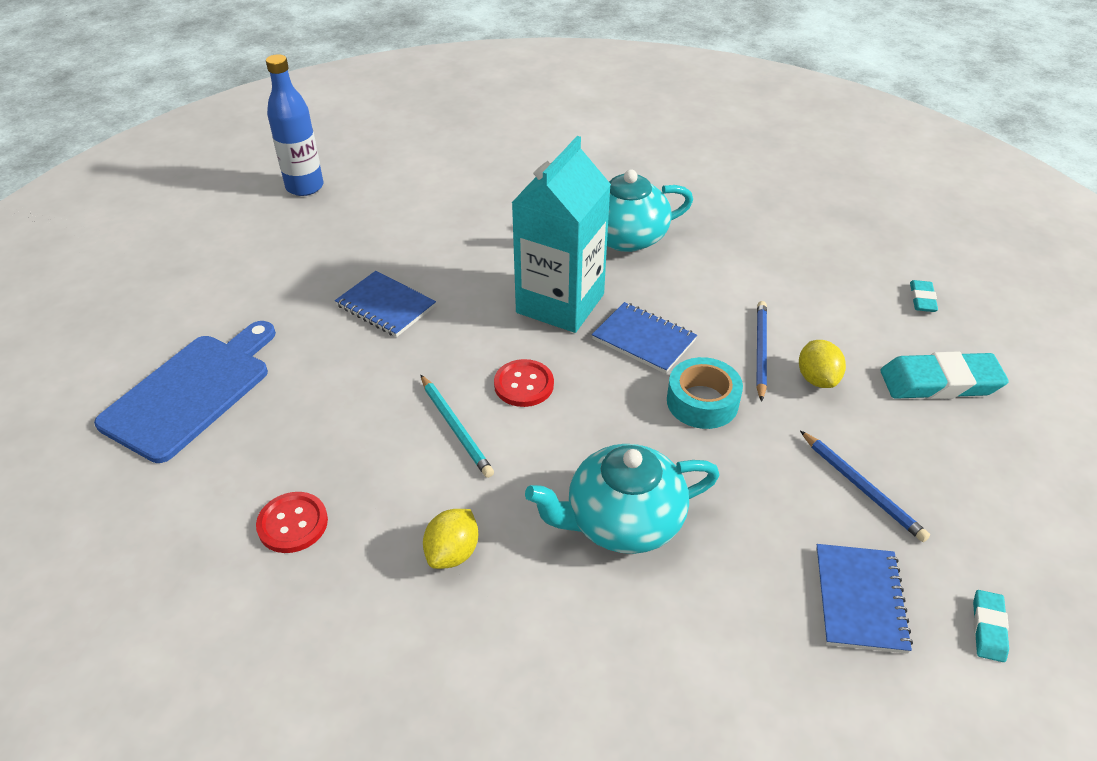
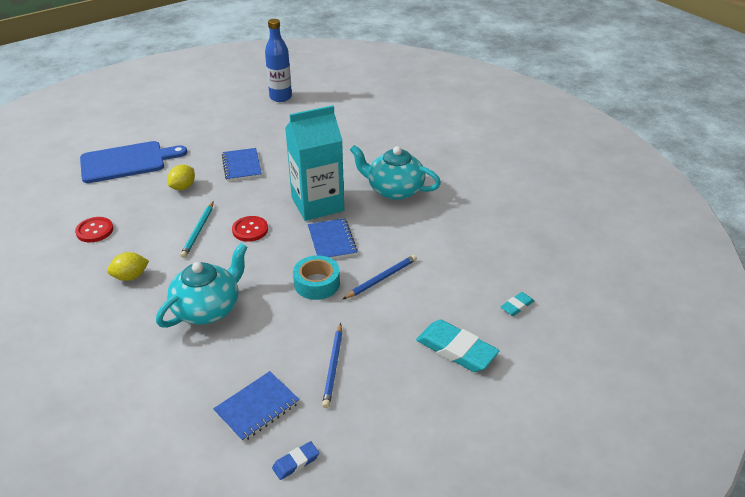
camera: 40 degrees right, 5 degrees down
(622, 521) = (208, 308): turquoise teapot -> turquoise teapot turned 105 degrees clockwise
(817, 379) = (390, 308): yellow lemon -> yellow lemon (183, 187)
(988, 628) = (296, 462): turquoise eraser -> blue eraser

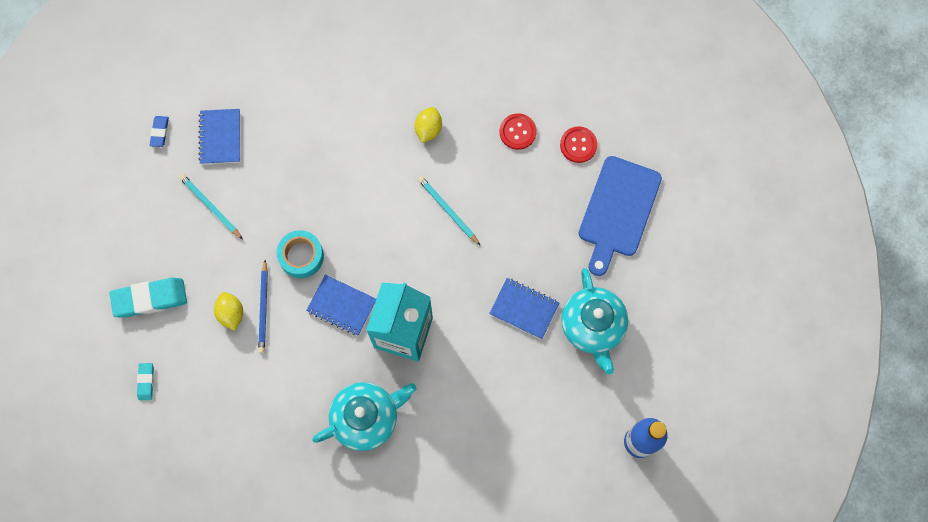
camera: 130 degrees right, 35 degrees up
(183, 187) = (529, 236): yellow lemon -> yellow lemon (231, 313)
(208, 308) = (342, 162): turquoise teapot -> turquoise teapot (593, 326)
(250, 230) = (414, 252): red button -> red button (578, 145)
(333, 366) = (210, 207): blue pencil -> turquoise pencil

